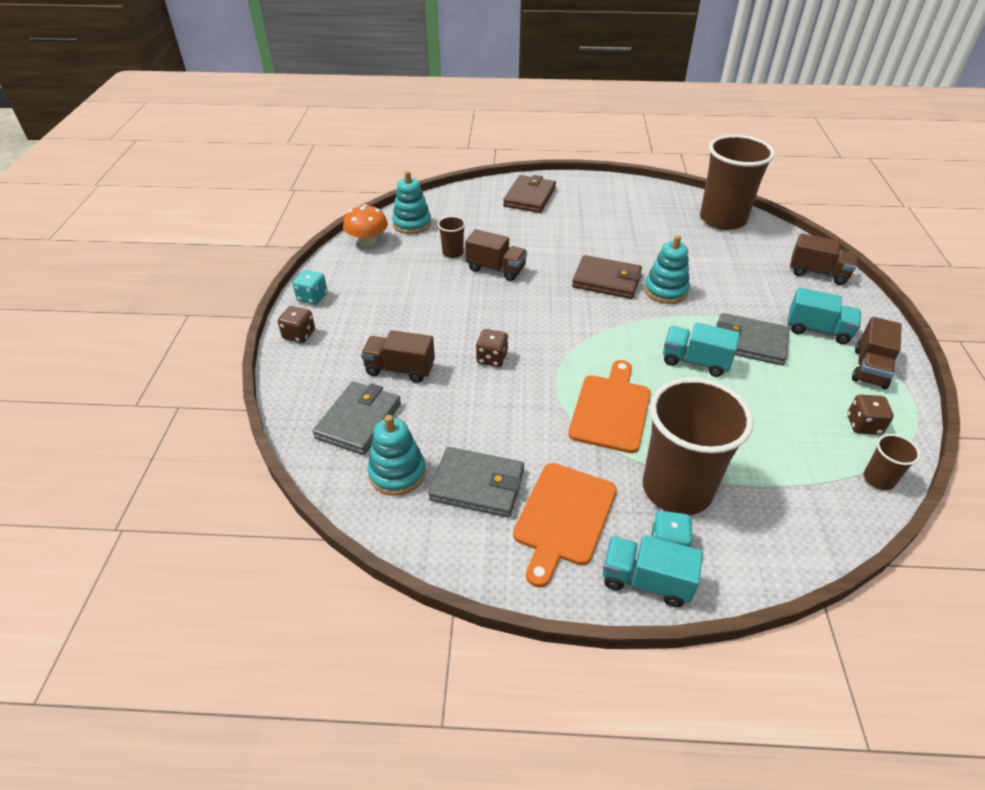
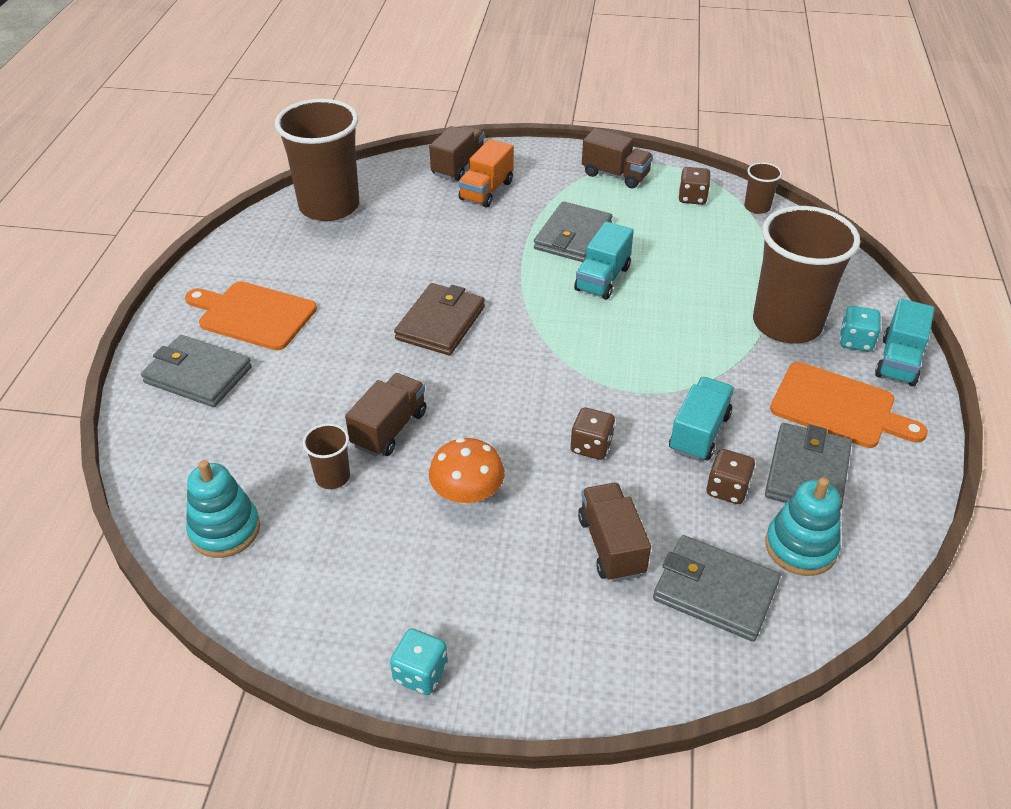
camera: 85 degrees left, 0 degrees up
(299, 335) = (523, 684): brown dice -> brown dice (727, 489)
(367, 241) = (262, 596): orange mushroom -> orange mushroom (467, 494)
(400, 369) = (611, 545): brown truck -> brown truck turned 150 degrees clockwise
(529, 197) = (198, 375): brown wallet -> grey wallet
(611, 409) = (681, 352): orange cutting board -> orange cutting board (253, 315)
(665, 291) = (471, 278): turquoise stacking toy -> none
(790, 290) = (486, 191): none -> orange truck
(818, 330) = (556, 189): turquoise truck -> turquoise truck (699, 433)

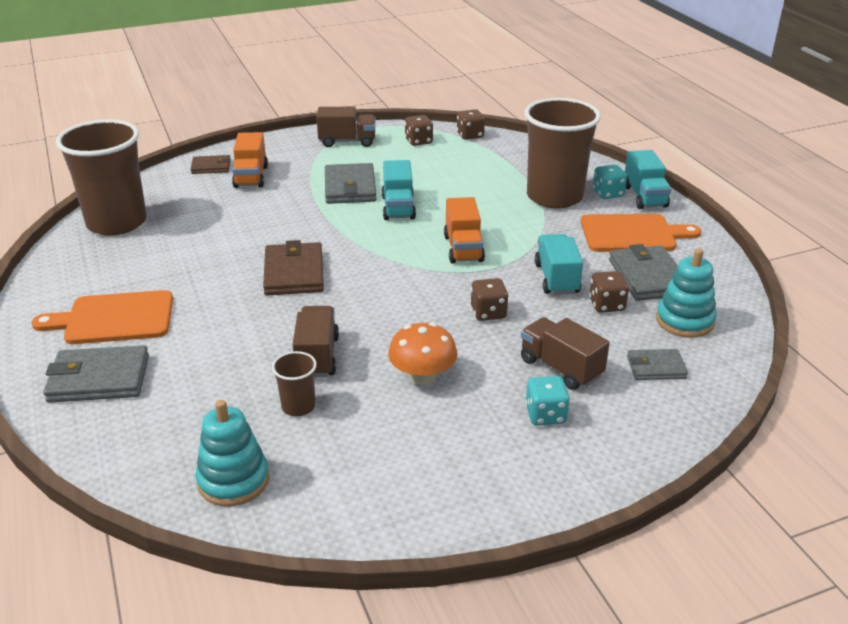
camera: 30 degrees left, 10 degrees down
(420, 673) = (497, 507): turquoise dice -> turquoise dice (545, 415)
(458, 166) = (211, 167): brown truck -> brown wallet
(629, 356) = (463, 248): none -> orange truck
(715, 591) = (656, 367): grey wallet -> grey wallet, size x0.59
(757, 207) = (470, 135): brown cup -> brown dice

